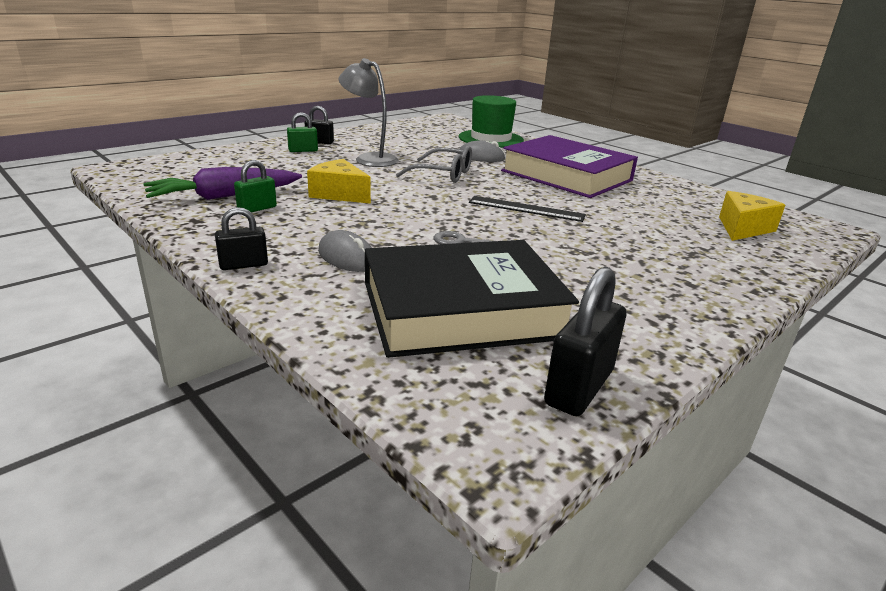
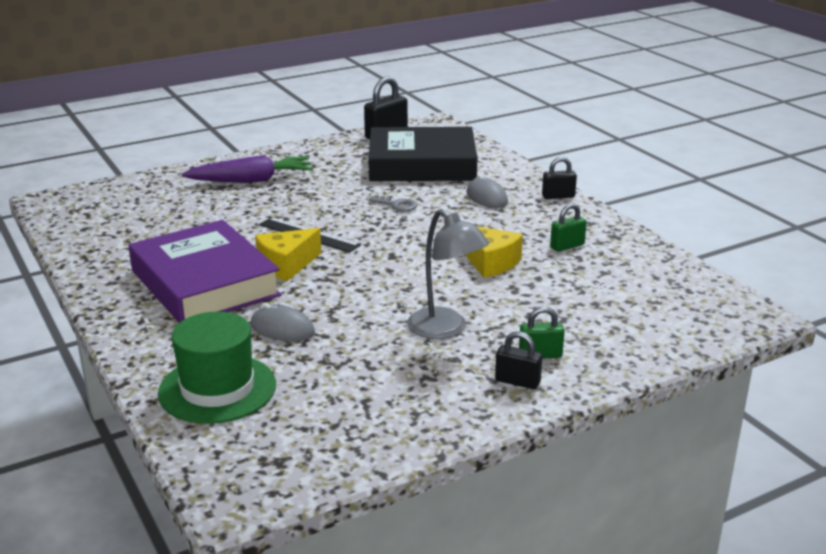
camera: 165 degrees left, 0 degrees up
(224, 196) = (605, 263): purple carrot -> purple carrot (252, 180)
(443, 174) = (360, 291): grey glasses -> none
(742, 228) = (132, 205): yellow cheese -> yellow cheese (286, 265)

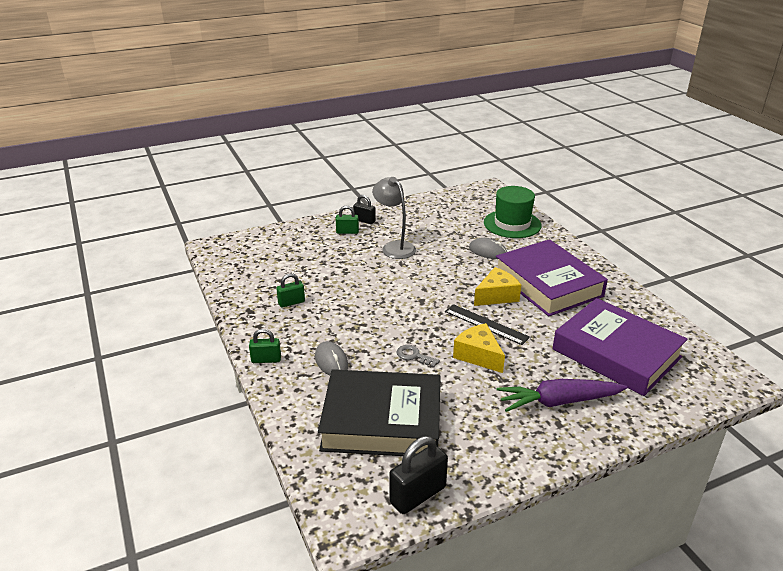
camera: 175 degrees left, 5 degrees up
(164, 216) = (616, 353): none -> purple book
(490, 262) = (353, 291): yellow cheese -> yellow cheese (478, 355)
(558, 196) = (266, 360): black padlock -> green padlock

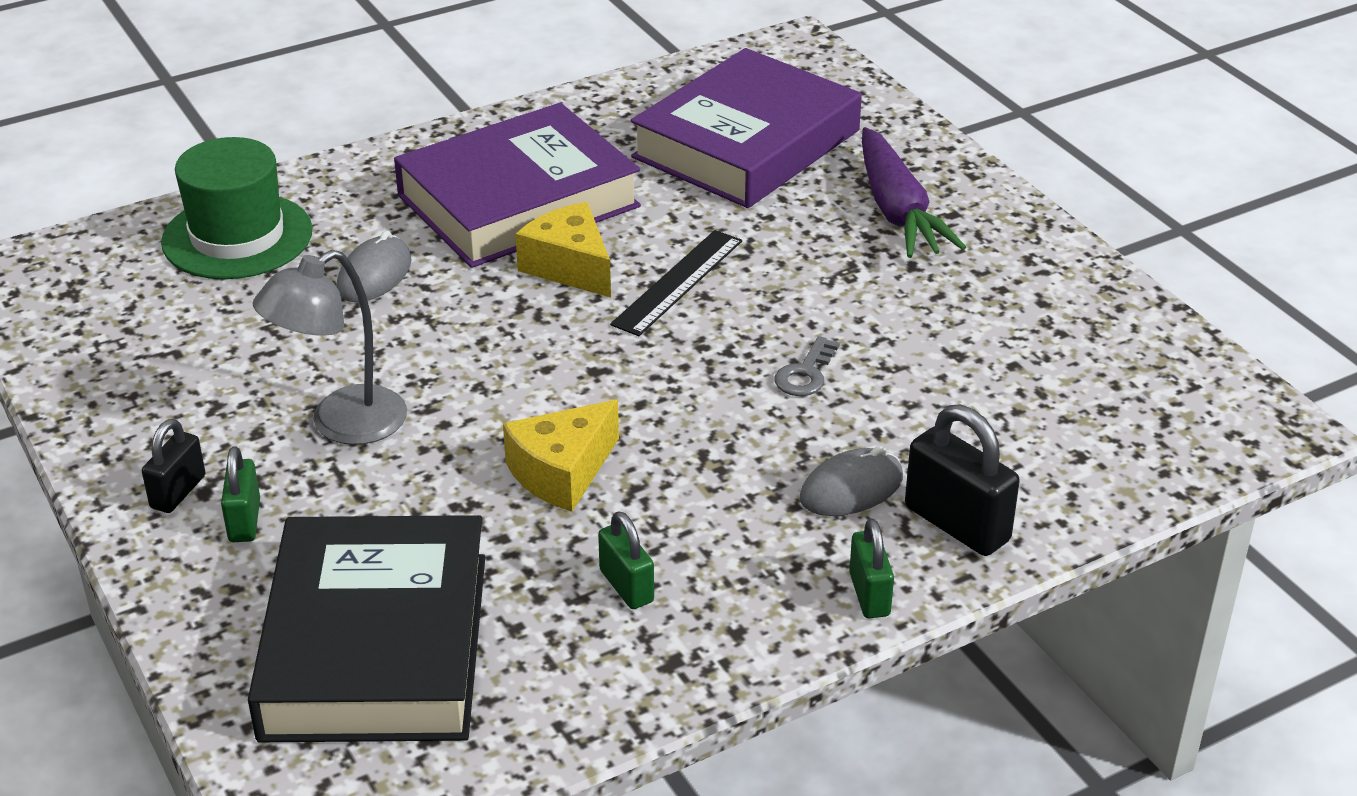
camera: 95 degrees left, 5 degrees up
(382, 421) = (1012, 405): black book -> black book (376, 645)
(417, 495) = (1170, 356): black padlock -> black padlock (956, 524)
(478, 355) = (786, 293): yellow cheese -> yellow cheese (562, 472)

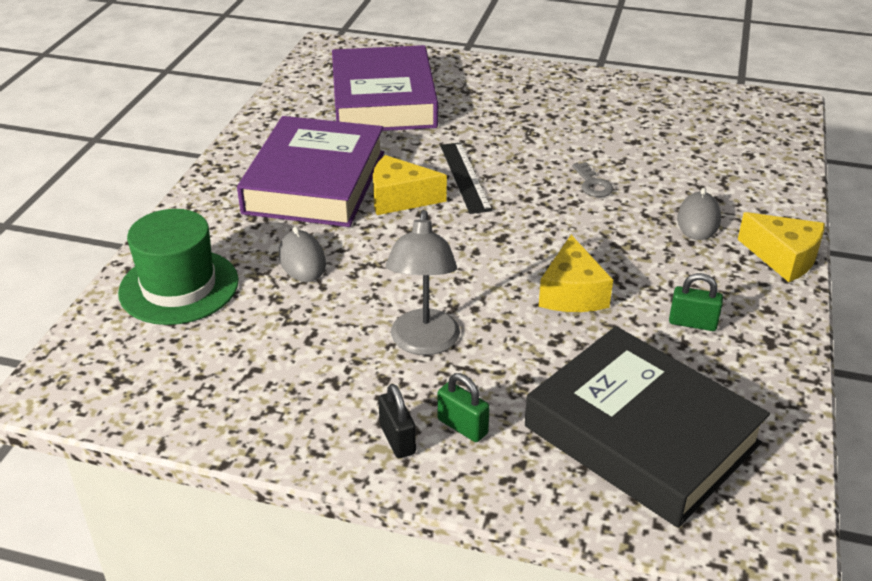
camera: 45 degrees left, 0 degrees up
(869, 594) = (783, 258): green padlock -> yellow cheese
(897, 211) = (504, 96): purple carrot -> none
(956, 524) = (759, 208): black padlock -> none

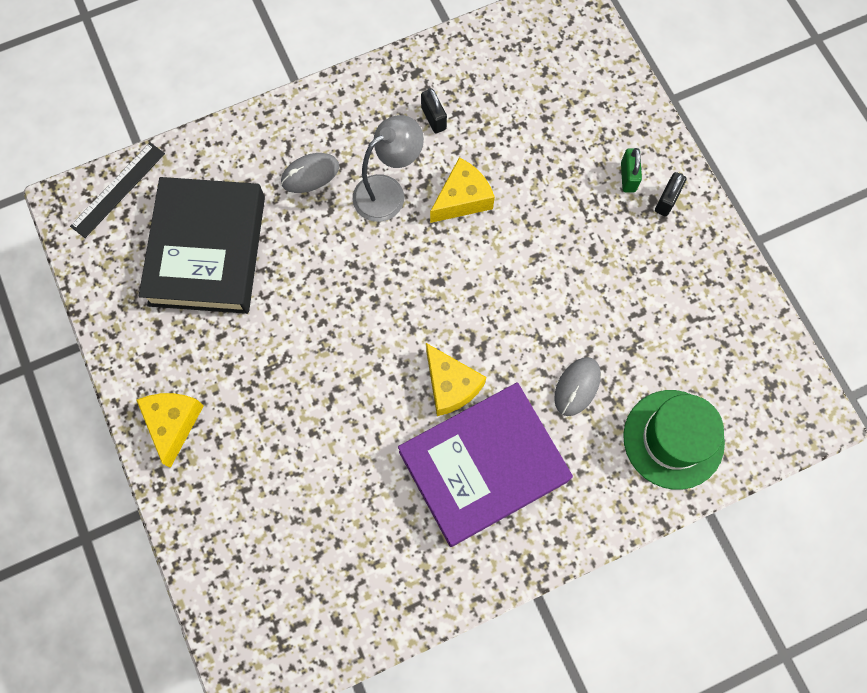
camera: 130 degrees left, 35 degrees up
(383, 100) = (313, 528): purple book -> none
(424, 343) = (584, 246): grey lamp -> grey lamp (388, 192)
(465, 177) = (382, 363): black ruler -> black ruler (118, 189)
(592, 184) = (317, 268): grey key -> none
(641, 435) = (553, 92): black book -> black book (207, 250)
(692, 323) = (433, 118): green padlock -> black padlock
(783, 258) = (316, 104): yellow cheese -> yellow cheese (173, 423)

